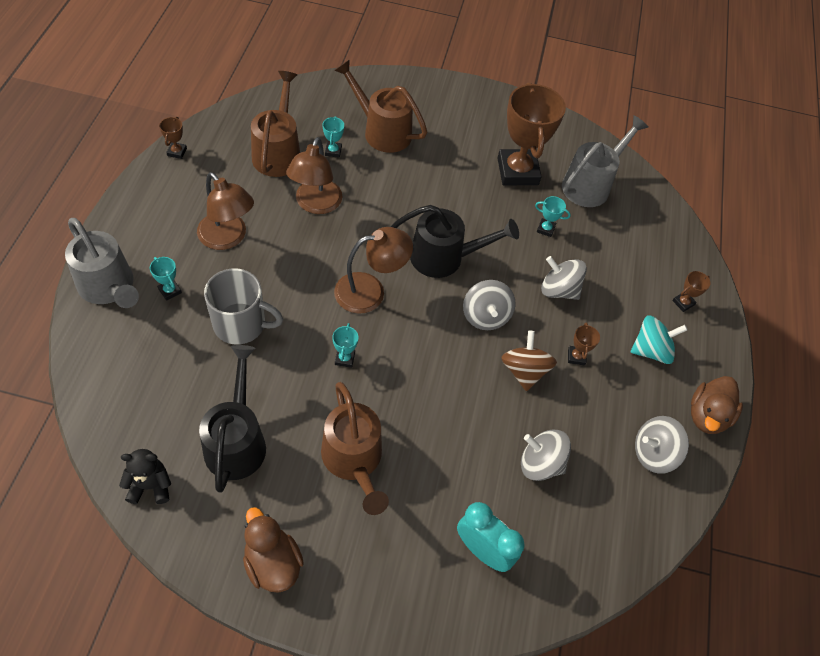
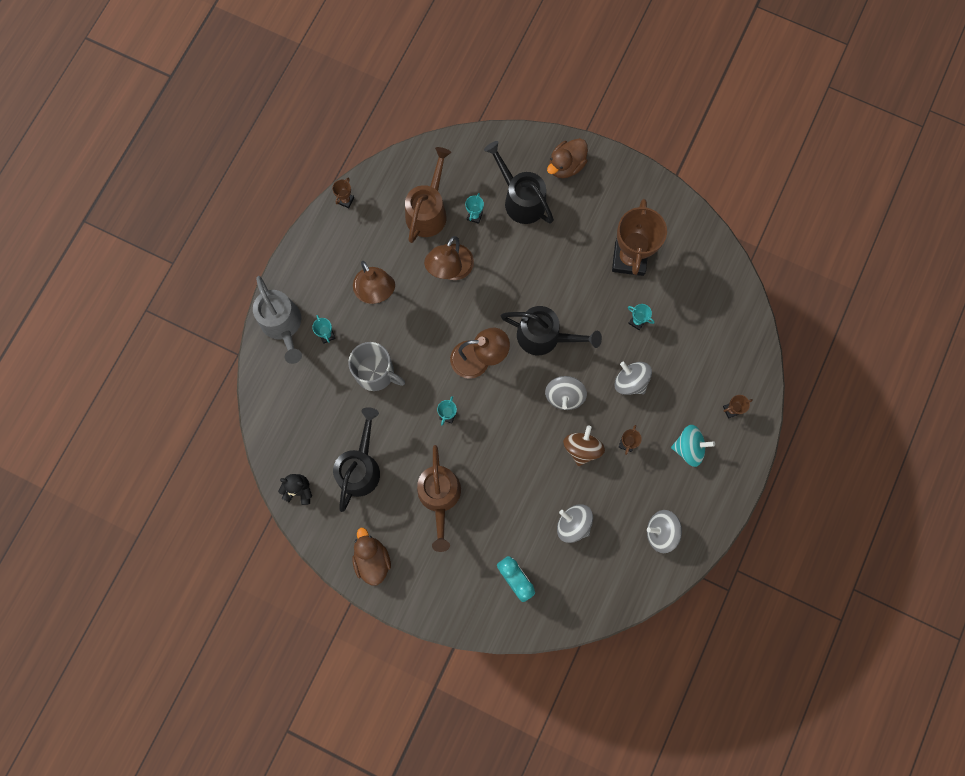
camera: 20 degrees right, 20 degrees up
(381, 131) = (520, 199): brown watering can -> black watering can
(590, 184) = (690, 281): grey watering can -> none
(707, 416) = (714, 510): brown duck -> brown duck (566, 166)

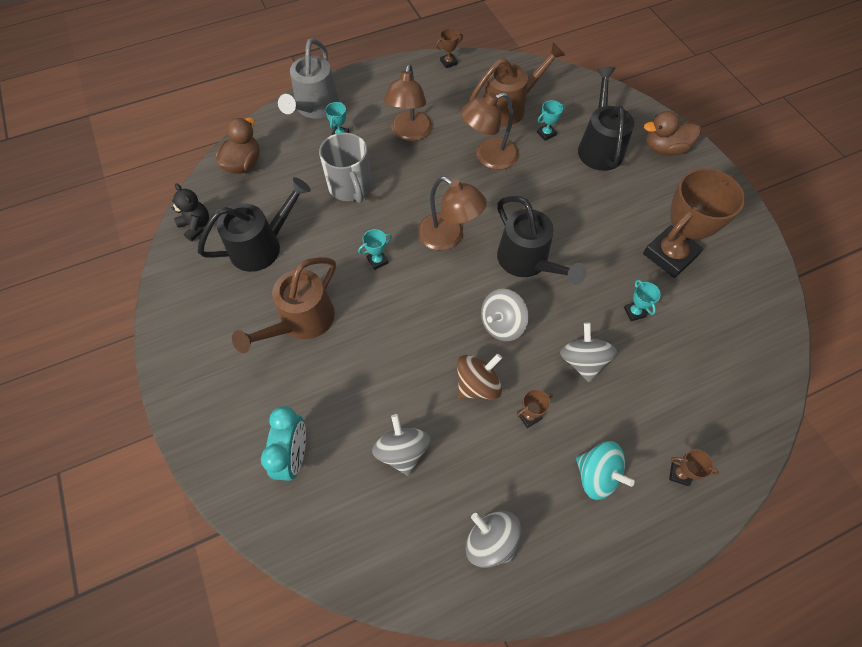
camera: 40 degrees right, 15 degrees down
(372, 559) = (190, 327): brown duck -> brown duck (243, 164)

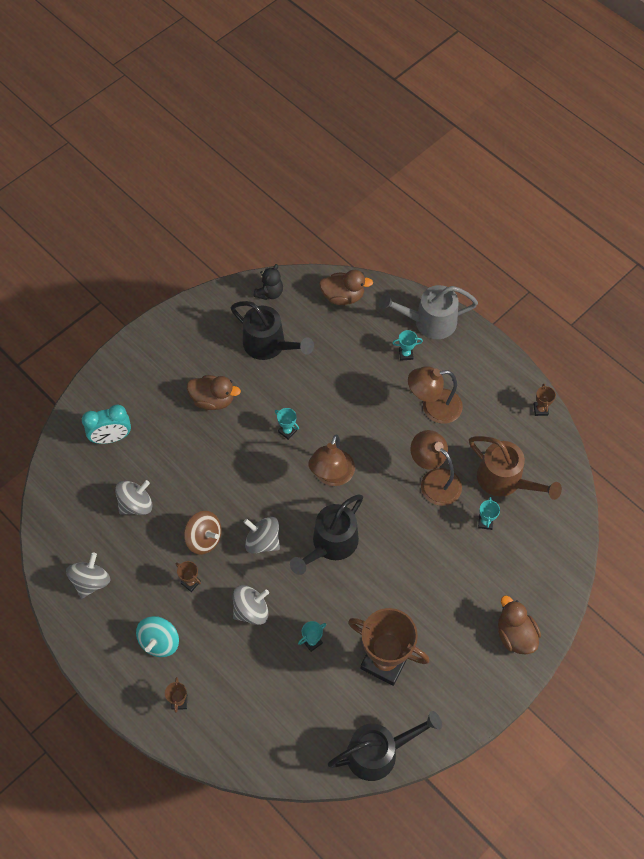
camera: 70 degrees right, 0 degrees up
(301, 322) = (213, 400): brown watering can -> brown duck
(350, 187) = (353, 383): grey mug -> none
(448, 62) = (540, 409): brown trophy -> brown trophy turned 45 degrees clockwise
(546, 134) = (485, 522): turquoise trophy -> turquoise trophy turned 60 degrees clockwise
(599, 146) = (490, 574): black watering can -> black watering can (379, 752)

